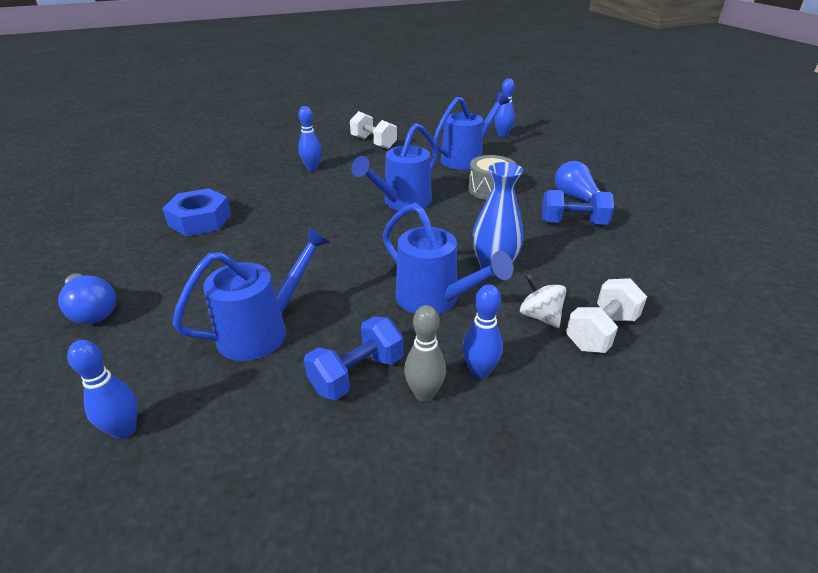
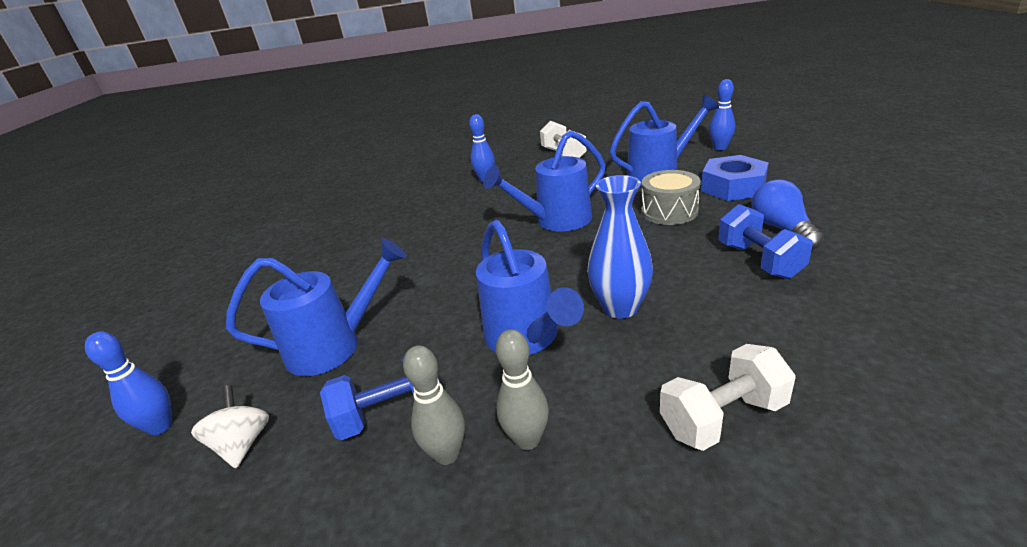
camera: 25 degrees right, 5 degrees down
(92, 310) = (216, 303): blue light bulb -> none
(200, 220) = (354, 226): blue nut -> blue nut (733, 187)
(479, 371) = (527, 440): blue bowling pin -> grey bowling pin
(540, 316) = (646, 380): white spinning top -> white spinning top (242, 444)
(573, 223) = (759, 260): blue dumbbell -> blue dumbbell turned 45 degrees clockwise

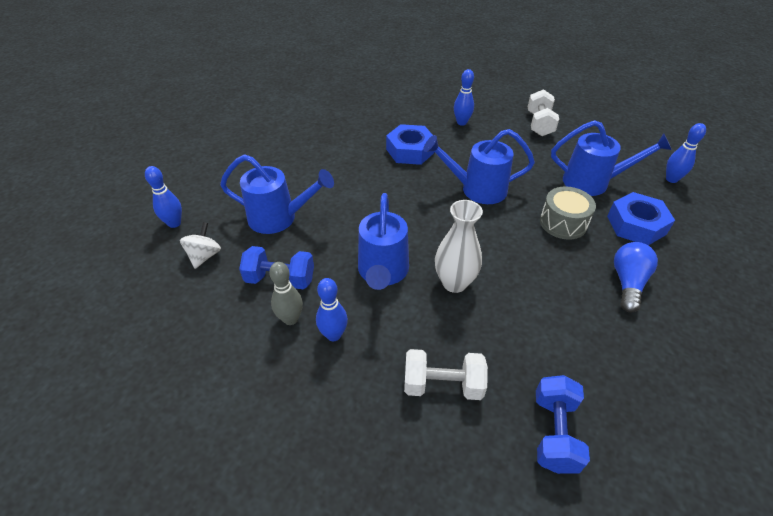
camera: 25 degrees right, 15 degrees up
(451, 219) = (410, 151): none -> blue nut
(527, 440) = (333, 335): grey bowling pin -> blue bowling pin
(620, 308) = (454, 283): blue vase -> white vase
(759, 260) = (580, 299): blue dumbbell -> blue dumbbell (554, 433)

